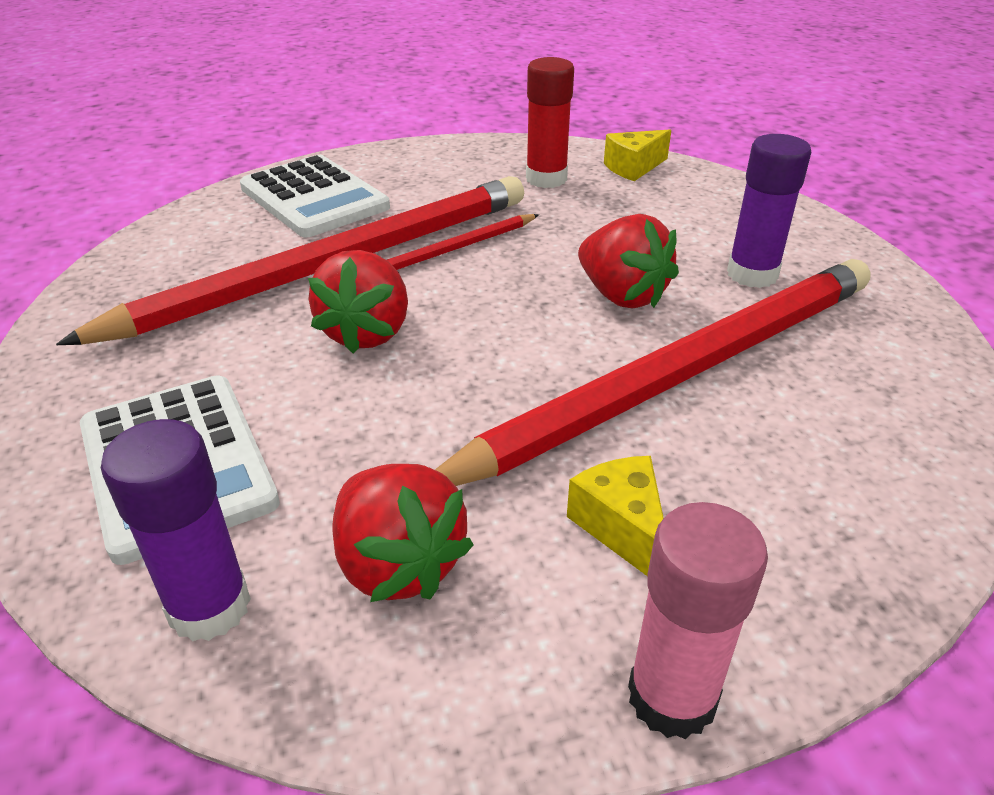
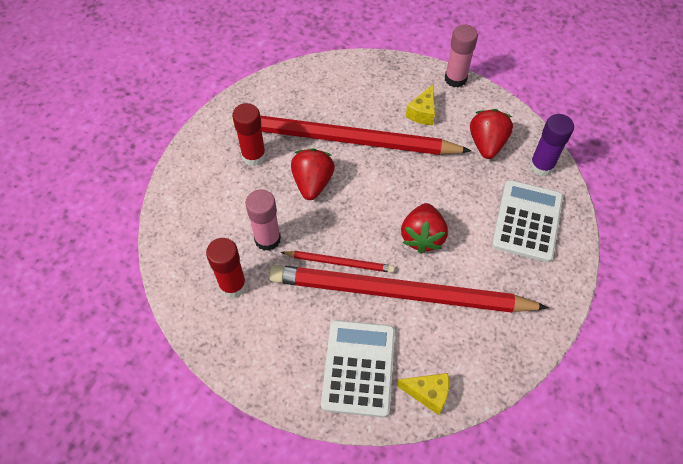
camera: 135 degrees left, 20 degrees up
(367, 333) = (422, 237): red strawberry -> red strawberry turned 135 degrees clockwise
(576, 221) = (267, 239): none -> pink glue stick
(633, 167) = (182, 259): yellow cheese -> yellow cheese (428, 394)
(752, 274) = (254, 156): purple glue stick -> red glue stick

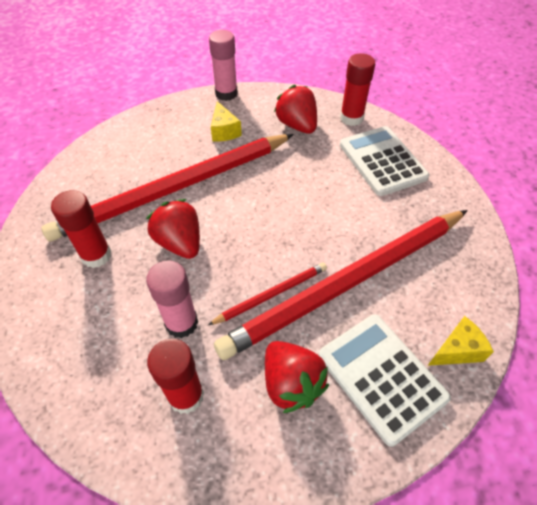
camera: 40 degrees left, 5 degrees down
(422, 237) = (319, 224): red strawberry -> red strawberry (291, 383)
(541, 166) = (351, 118): purple glue stick -> red glue stick

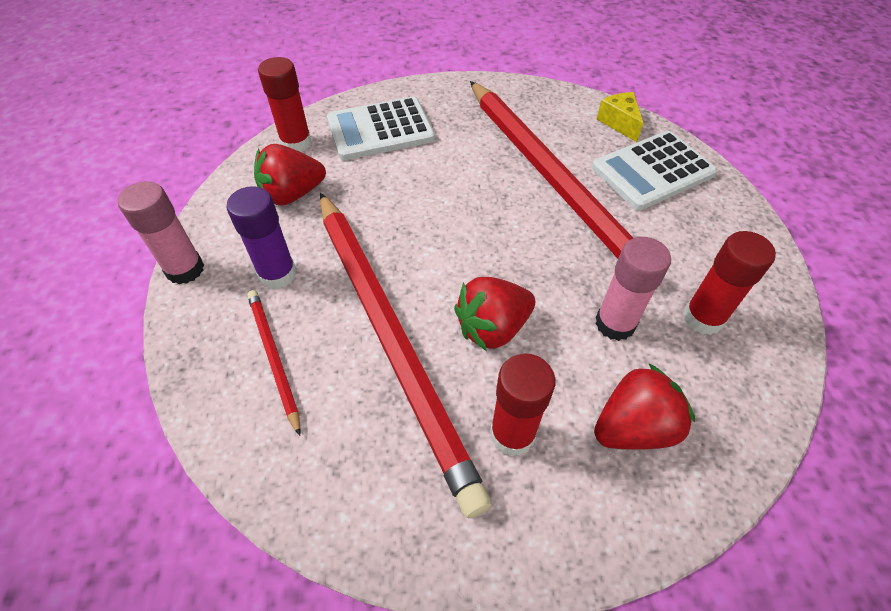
camera: 85 degrees left, 0 degrees up
(224, 131) = (278, 274): yellow cheese -> purple glue stick
(271, 294) = (569, 239): red pencil -> red pencil (273, 357)
(291, 383) = (671, 232): red strawberry -> red strawberry (633, 427)

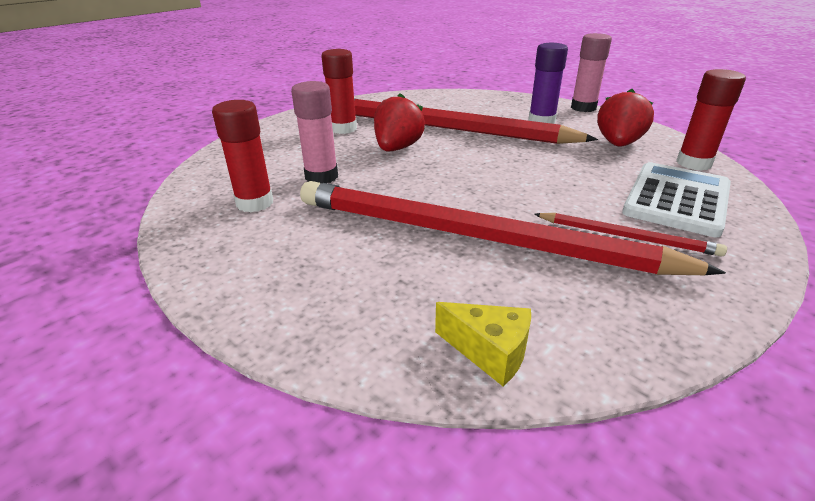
camera: 140 degrees right, 20 degrees down
(273, 357) = (484, 108): red pencil -> red pencil (627, 237)
(633, 427) = (280, 149): red strawberry -> none
(652, 171) = (380, 300): white calculator -> none

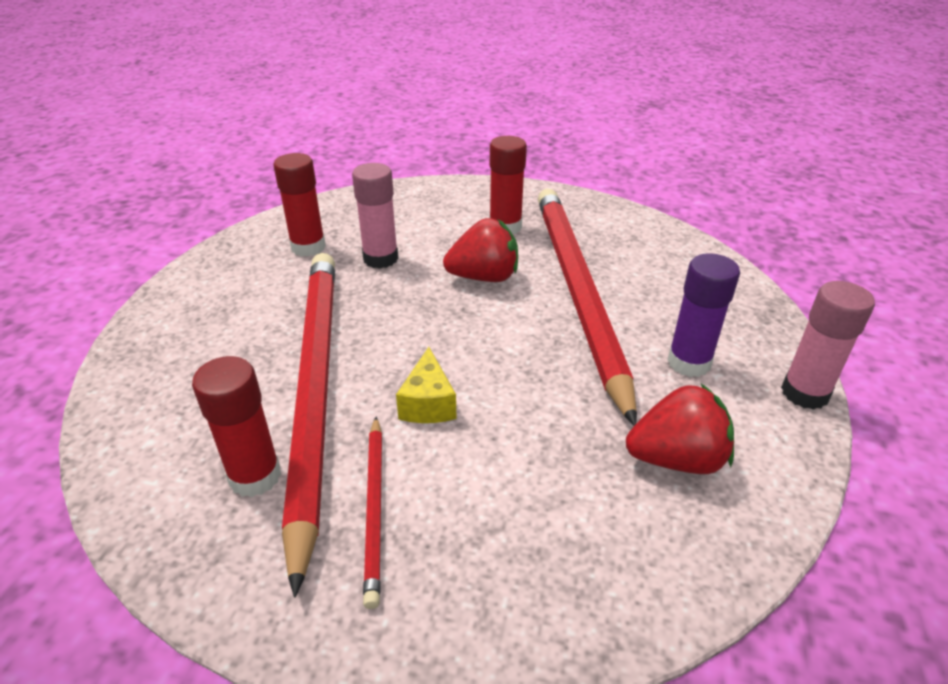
camera: 60 degrees right, 5 degrees up
(489, 352) = (135, 446): yellow cheese -> yellow cheese (428, 403)
(676, 199) = (515, 549): white calculator -> none
(693, 163) = (675, 562): red glue stick -> red glue stick (255, 476)

